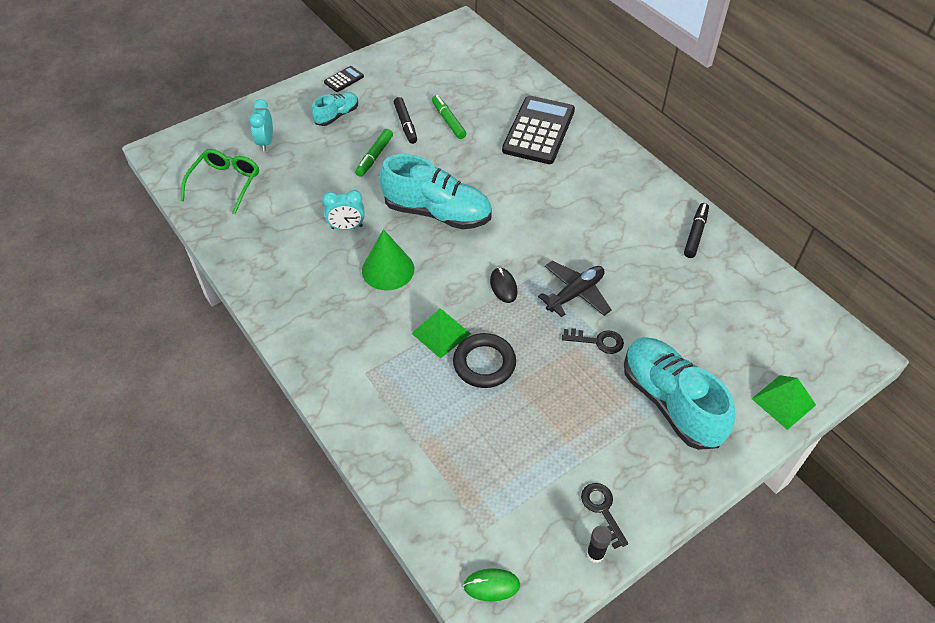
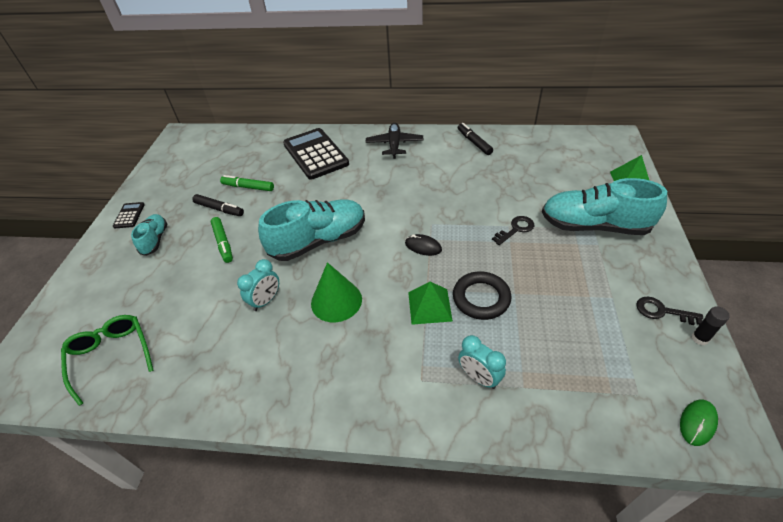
camera: 45 degrees left, 5 degrees down
(266, 142) = (112, 299): turquoise clock -> turquoise clock (479, 377)
(575, 294) = (466, 216): black plane -> black plane (394, 145)

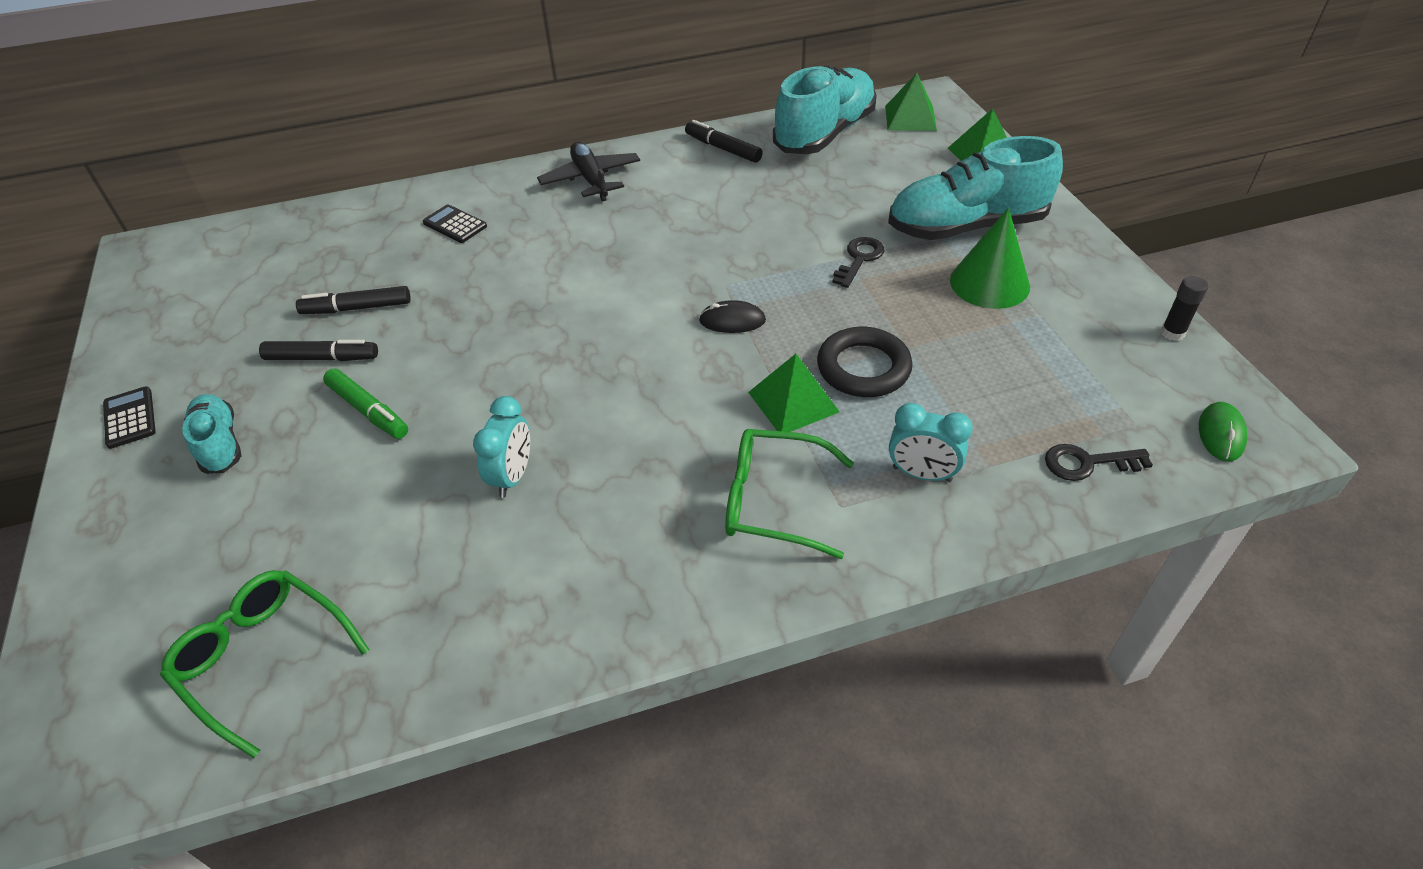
camera: 25 degrees left, 0 degrees up
(248, 187) = (357, 308): green marker -> black marker
(315, 154) = (455, 225): black calculator -> black calculator, size x0.44
(319, 241) = (550, 359): turquoise shoe -> turquoise shoe (824, 134)
(336, 301) = (638, 439): green cone -> green cone (989, 283)
(385, 363) = (773, 501): none -> green glasses
(596, 147) = (910, 118): none -> green pyramid
(662, 311) = (1111, 313): black key -> black key (1087, 463)

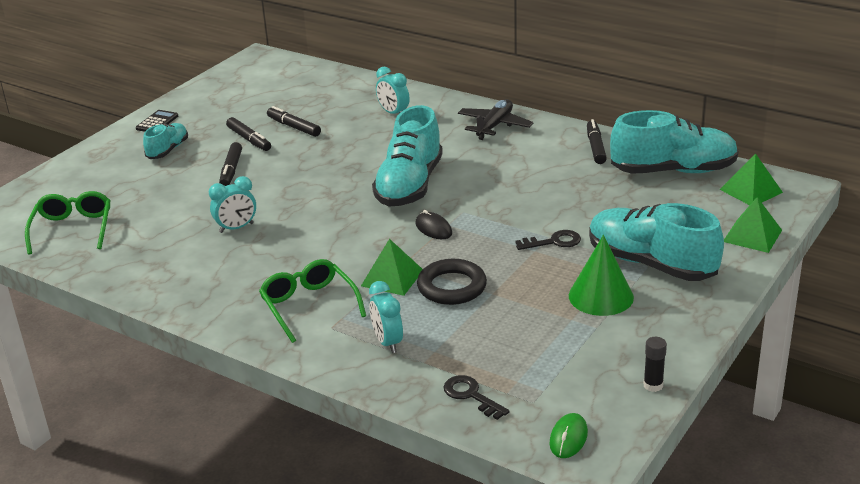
camera: 50 degrees right, 15 degrees down
(368, 410) = (231, 170): green marker -> black marker
(455, 225) = (393, 113): black calculator -> turquoise clock
(621, 291) = (409, 185): none -> turquoise shoe
(1221, 434) = (568, 438): green mouse -> green mouse turned 45 degrees counterclockwise

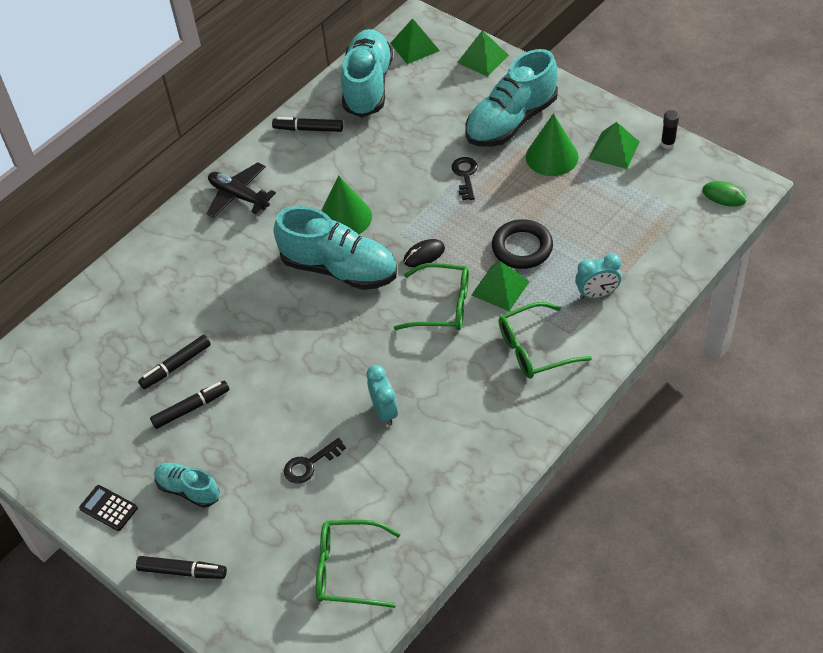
camera: 80 degrees left, 20 degrees up
(231, 170) = (258, 422): black marker -> black marker (182, 571)
(366, 246) = (442, 306): none -> green glasses
(393, 113) = (177, 276): turquoise clock -> none
(471, 395) = (672, 245): black key -> black key (310, 464)
(477, 180) = (345, 217): none -> green cone
(627, 342) = (614, 150): none -> green pyramid

